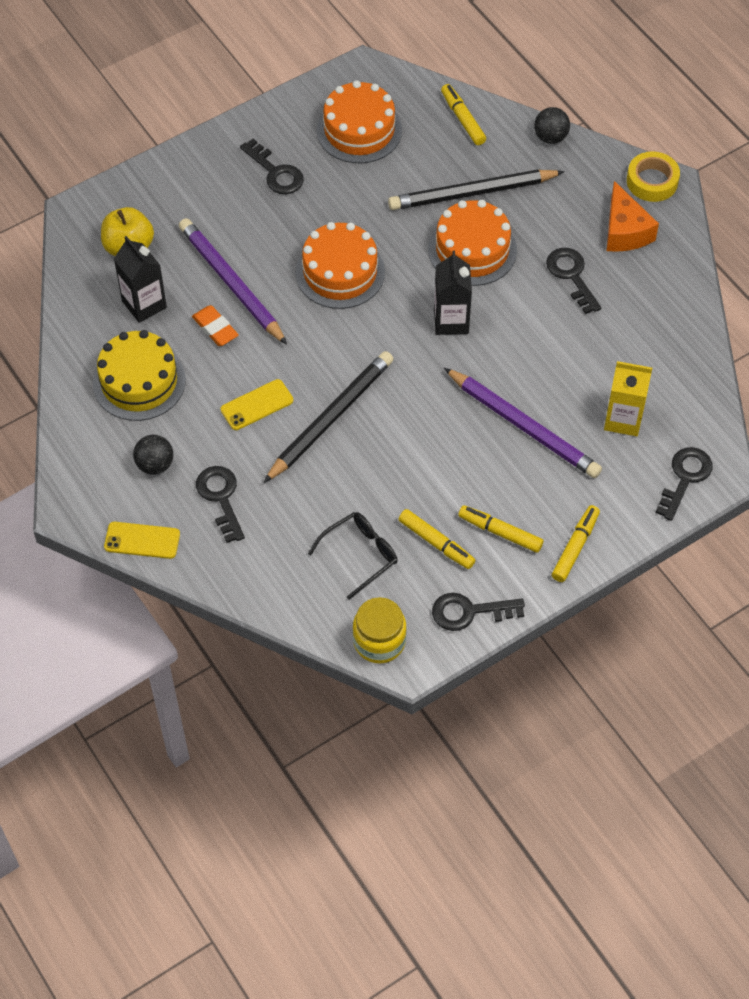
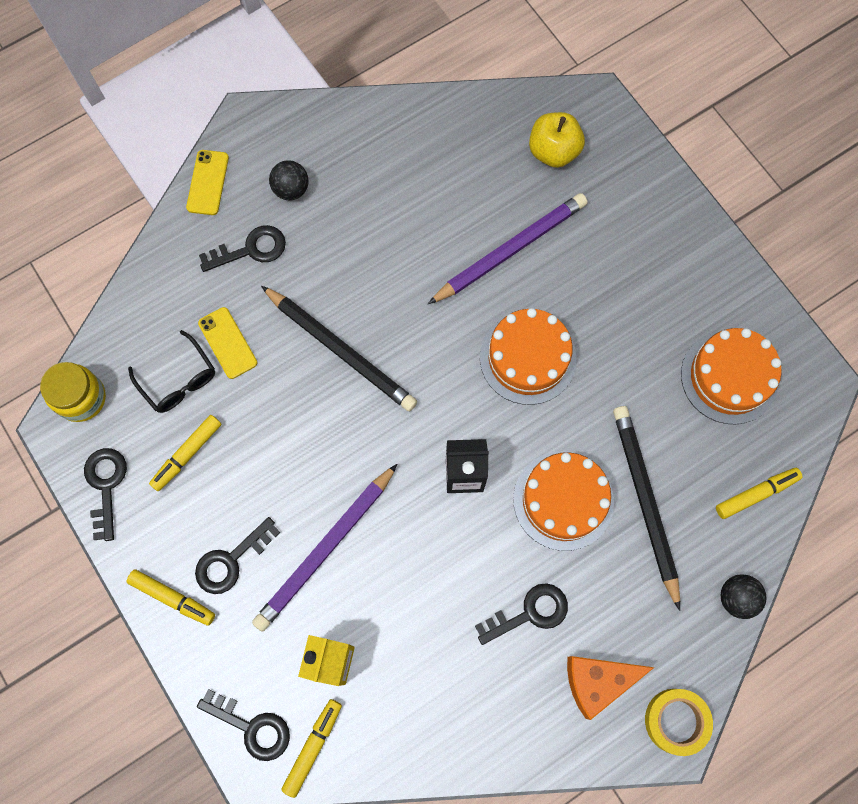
camera: 90 degrees right, 15 degrees up
(139, 381) = (388, 170): yellow cake -> none
(144, 304) = (482, 169): black carton -> none
(215, 328) = (453, 237): orange eraser -> none
(257, 405) = (358, 279): yellow phone -> yellow phone (228, 343)
(276, 172) = (661, 290): black key -> black key (231, 561)
(500, 532) = (195, 519): yellow marker -> yellow marker (313, 747)

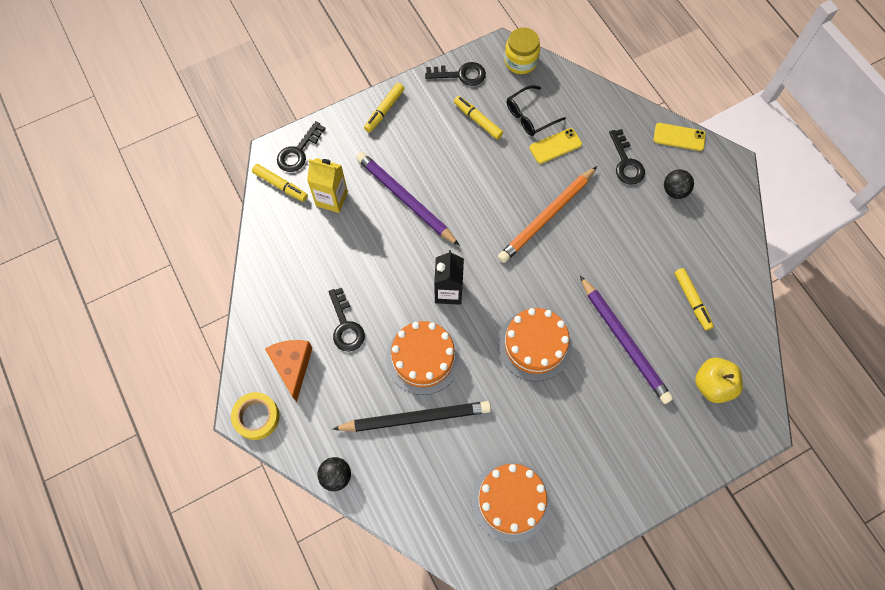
camera: 95 degrees right, 5 degrees down
(231, 561) = (404, 143): black key -> none
(341, 350) = (546, 217): black pencil -> orange pencil
(756, 494) = (413, 506): yellow marker -> yellow marker (692, 301)

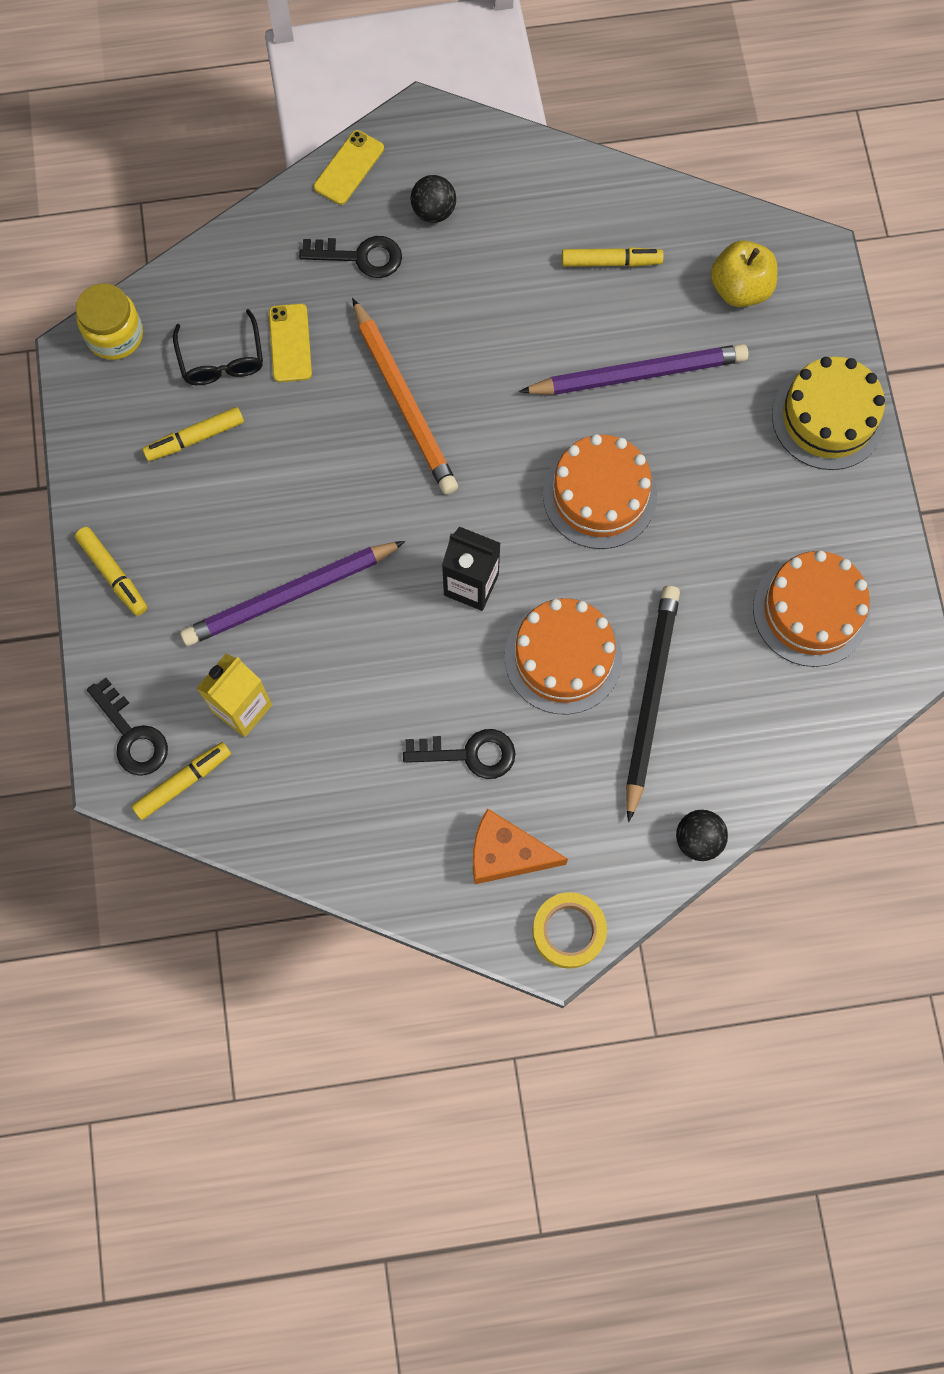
camera: 70 degrees left, 5 degrees up
(461, 75) = (99, 433): black key -> none
(649, 470) = (828, 417): none -> yellow cake

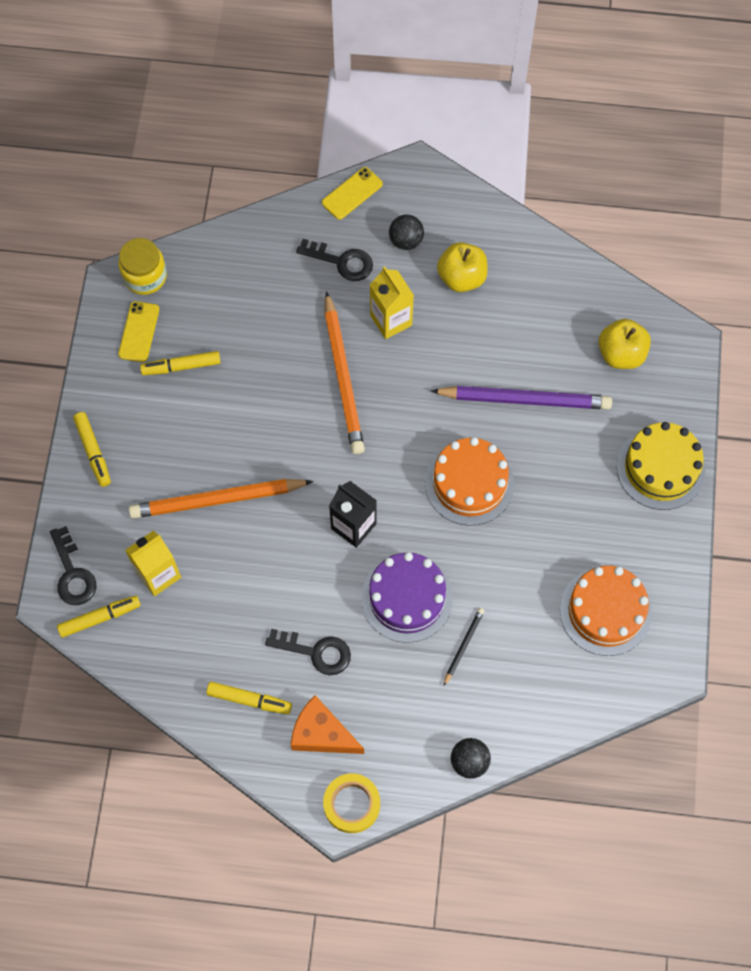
camera: 15 degrees right, 5 degrees down
(221, 359) = (217, 313): black glasses -> none
(290, 343) = (271, 313): yellow phone -> yellow phone (139, 332)
(290, 595) = (217, 500): purple pencil -> orange pencil
(443, 316) = (391, 320): none -> yellow carton
(516, 241) = (461, 277): none -> yellow apple
(563, 657) = (407, 598): orange cake -> purple cake
(611, 262) = (528, 310): yellow marker -> yellow marker (249, 700)
(650, 698) = (463, 646): black pencil -> black pencil, size x0.46

